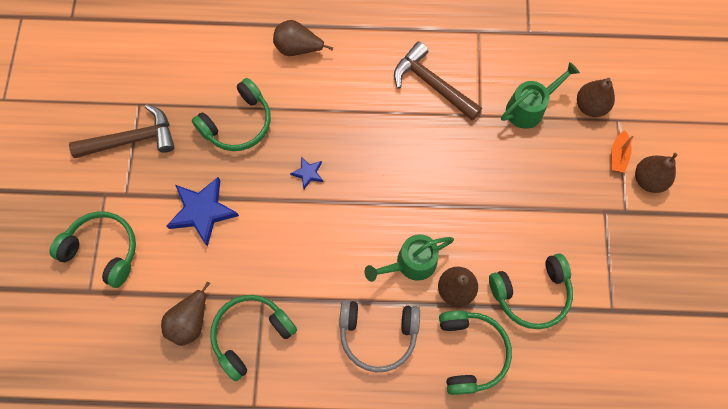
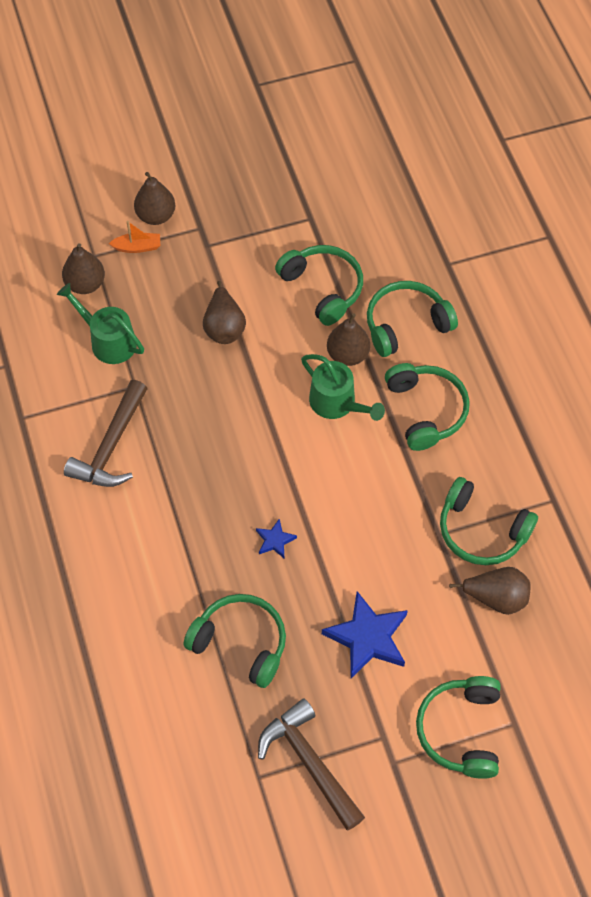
camera: 110 degrees left, 10 degrees down
(298, 48) = (111, 612): brown pear -> brown pear (224, 327)
(378, 334) = (426, 410): grey headphones -> green headphones

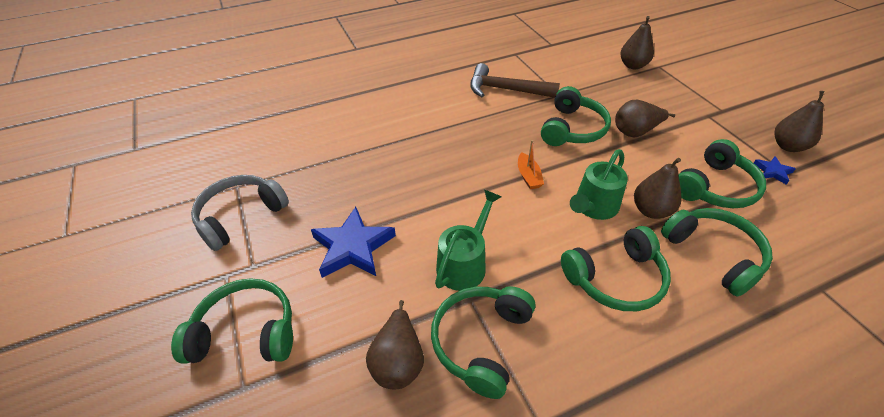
camera: 85 degrees right, 15 degrees down
(108, 341) = (591, 79): green watering can -> green watering can (464, 263)
(137, 247) = (681, 83): orange boat -> orange boat (528, 176)
(156, 216) = (716, 88): brown pear -> brown pear (788, 146)
(241, 643) = (351, 167): green headphones -> green headphones (572, 129)
(275, 540) = (444, 178): blue star -> blue star (773, 171)
(309, 763) = (240, 216): brown hammer -> grey headphones

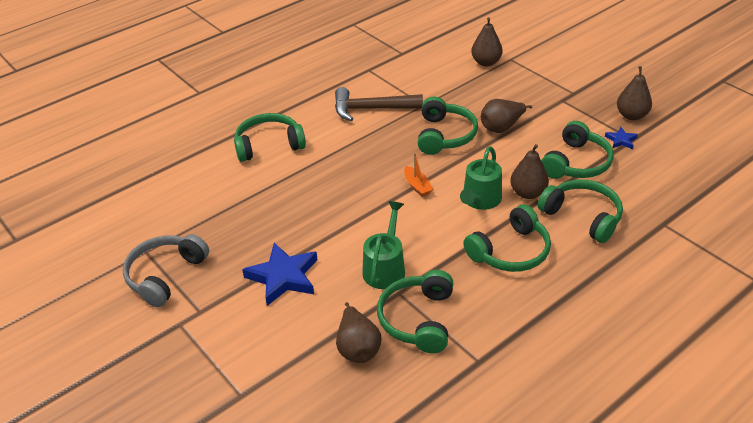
camera: 15 degrees left, 5 degrees down
(246, 332) = (222, 359): green headphones -> green headphones (269, 145)

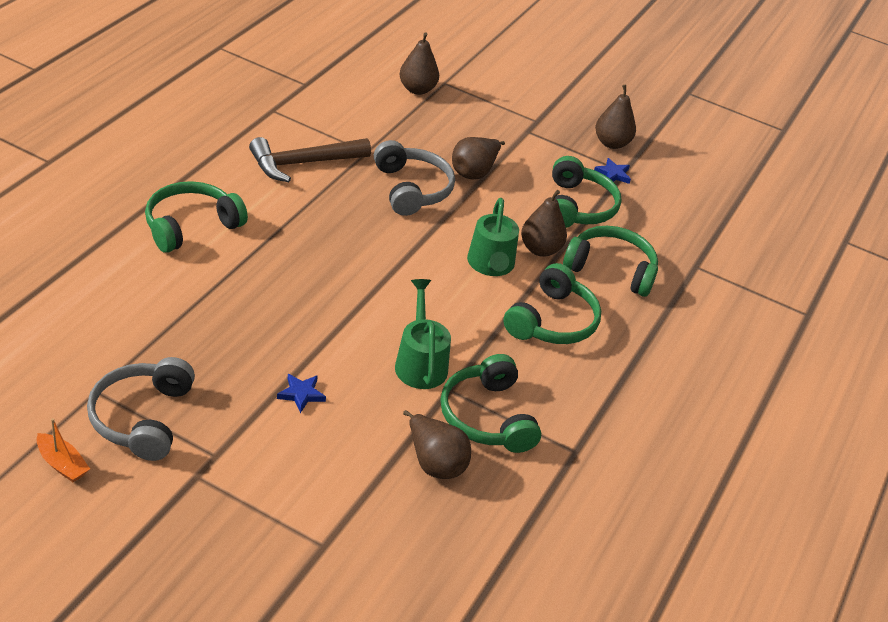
camera: 30 degrees left, 0 degrees up
(283, 277) = (301, 394): blue star -> blue star, size x0.49
(417, 186) = (409, 257): orange boat -> orange boat (62, 464)
(445, 135) = (412, 189): green headphones -> grey headphones

